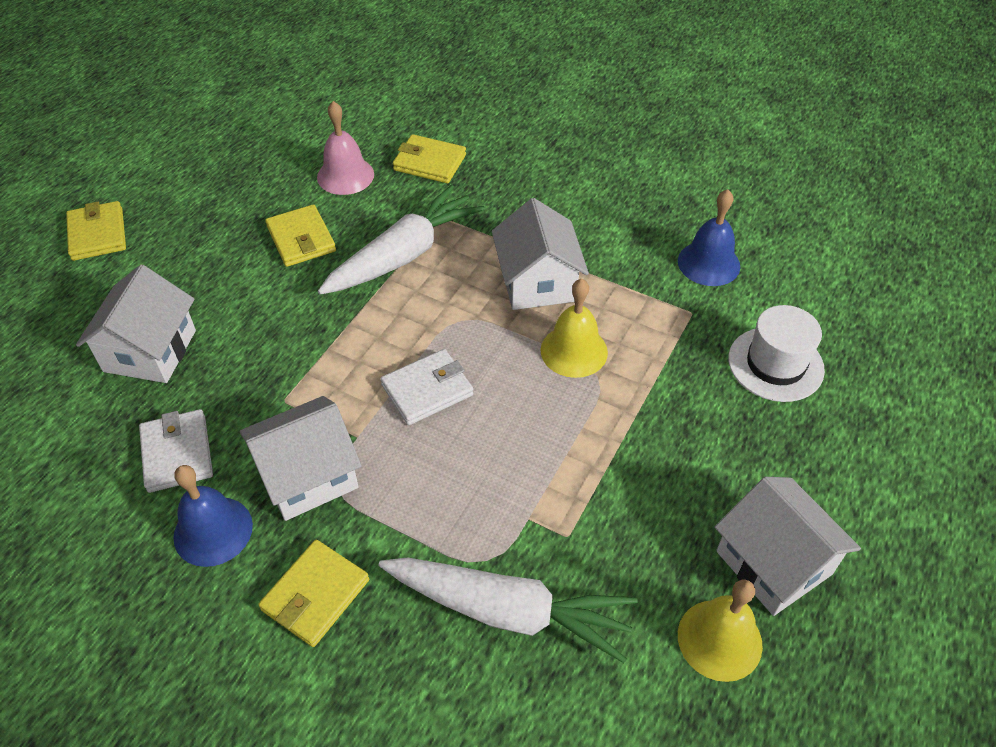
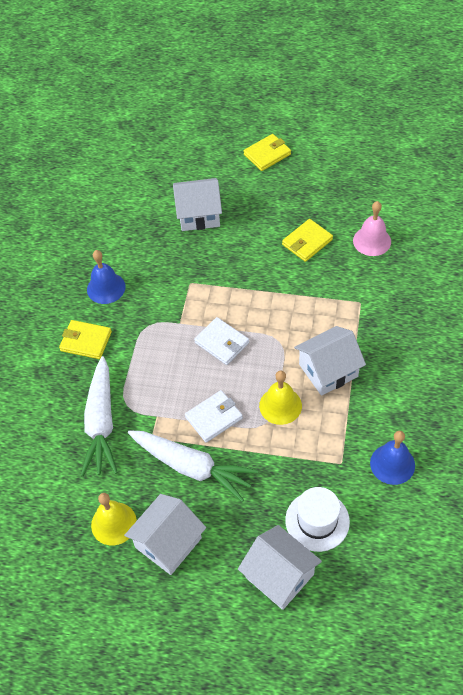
camera: 75 degrees right, 5 degrees up
(177, 453) = (142, 255): white wallet -> white wallet (214, 418)
(308, 475) = (148, 312): white house -> white house (279, 575)
(404, 255) = (318, 295): white carrot -> white carrot (192, 467)
(429, 162) = (408, 278): yellow wallet -> none

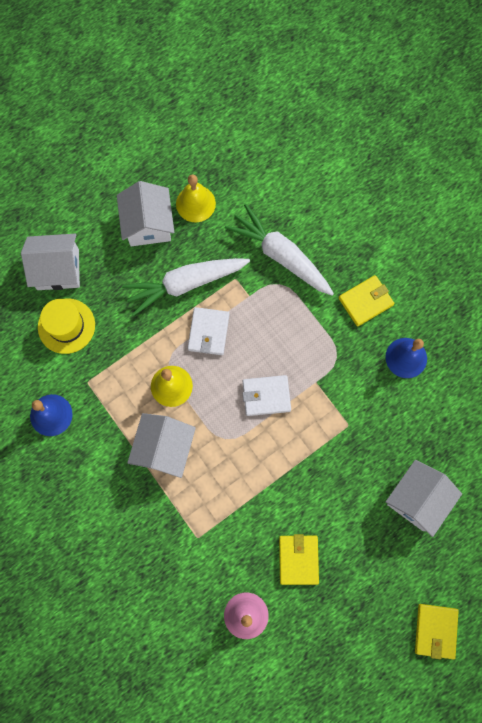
camera: 130 degrees right, 20 degrees up
(317, 521) = (66, 326): white hat -> yellow hat

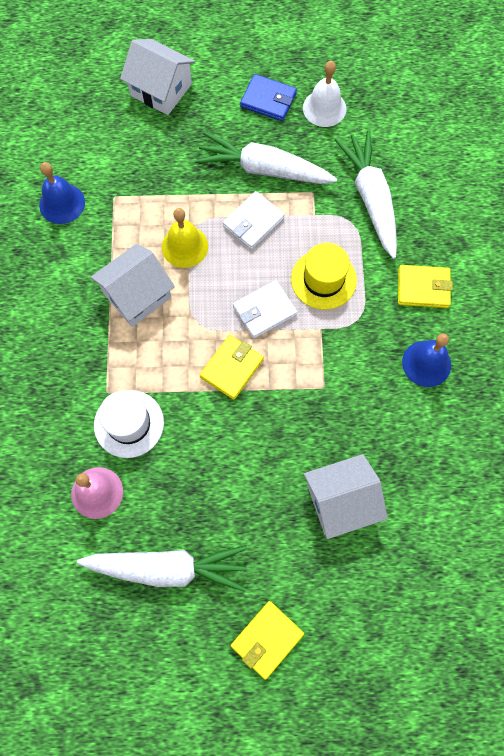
camera: 35 degrees right, 5 degrees down
(66, 326) = (132, 139): yellow hat -> yellow hat (323, 279)
(148, 224) = (268, 100): white house -> blue wallet
(195, 203) = (324, 108): yellow bell -> white bell
(231, 549) = (129, 423): none -> white hat
(266, 396) = (264, 311): white wallet -> white wallet turned 60 degrees counterclockwise
(298, 559) = (184, 476): yellow wallet -> yellow wallet (232, 368)
(335, 632) = (168, 568): none -> white carrot

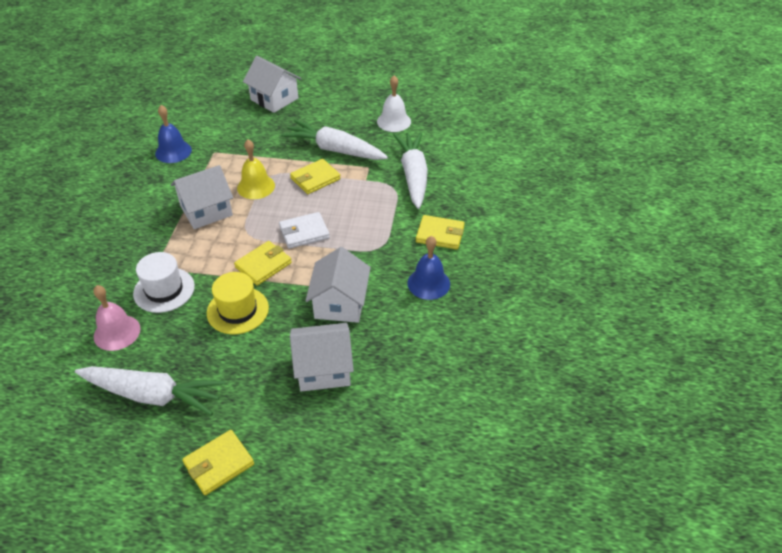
camera: 10 degrees right, 25 degrees down
(253, 222) = (315, 179): white wallet -> yellow wallet
(268, 100) = (352, 113): blue wallet -> none
(323, 279) = (359, 219): yellow hat -> yellow hat (237, 310)
(334, 409) = (340, 303): none -> white house

